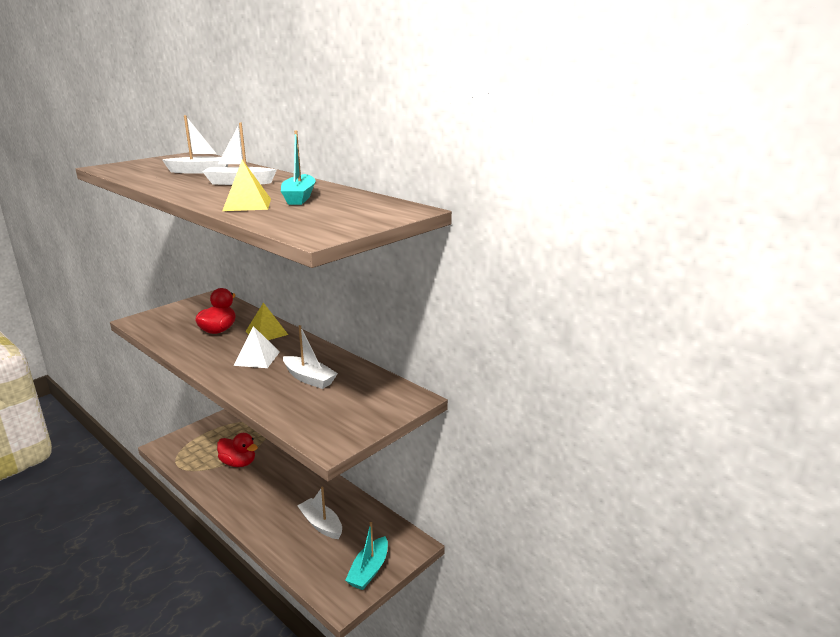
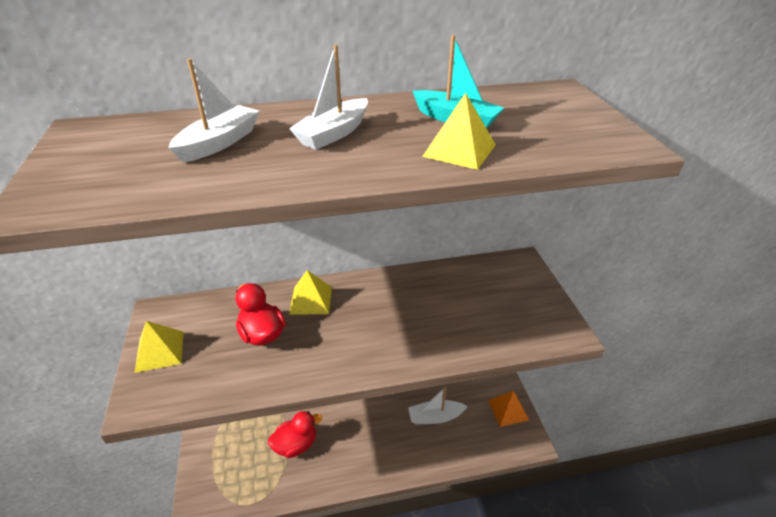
camera: 55 degrees left, 15 degrees up
(180, 310) = (159, 351): none -> yellow pyramid
(257, 358) = (365, 325): white pyramid -> none
(309, 378) = (440, 305): white boat -> none
(369, 570) = (508, 410): turquoise boat -> orange pyramid

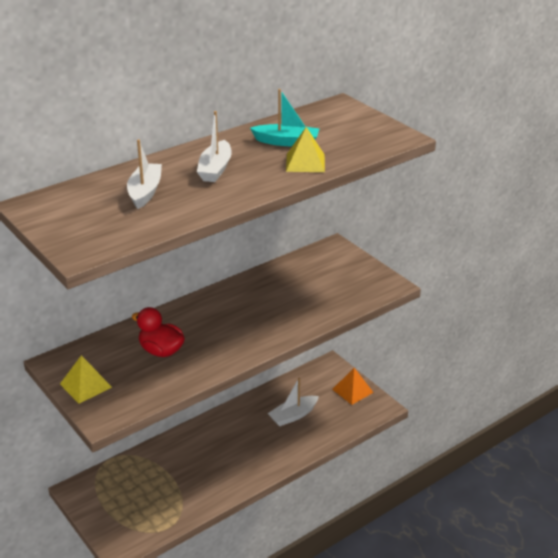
camera: 25 degrees left, 5 degrees down
(296, 445) = (180, 476): red duck -> none
(311, 300) = (181, 318): yellow pyramid -> none

